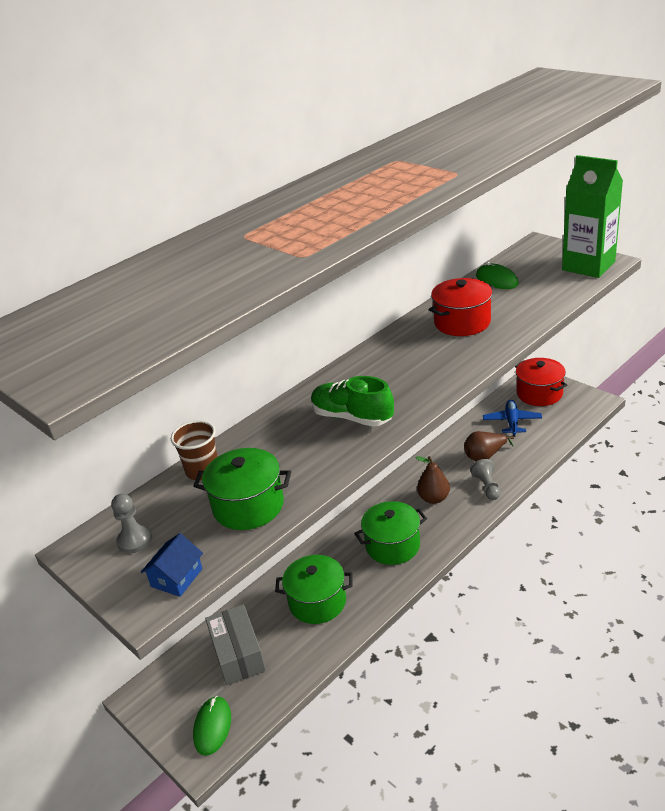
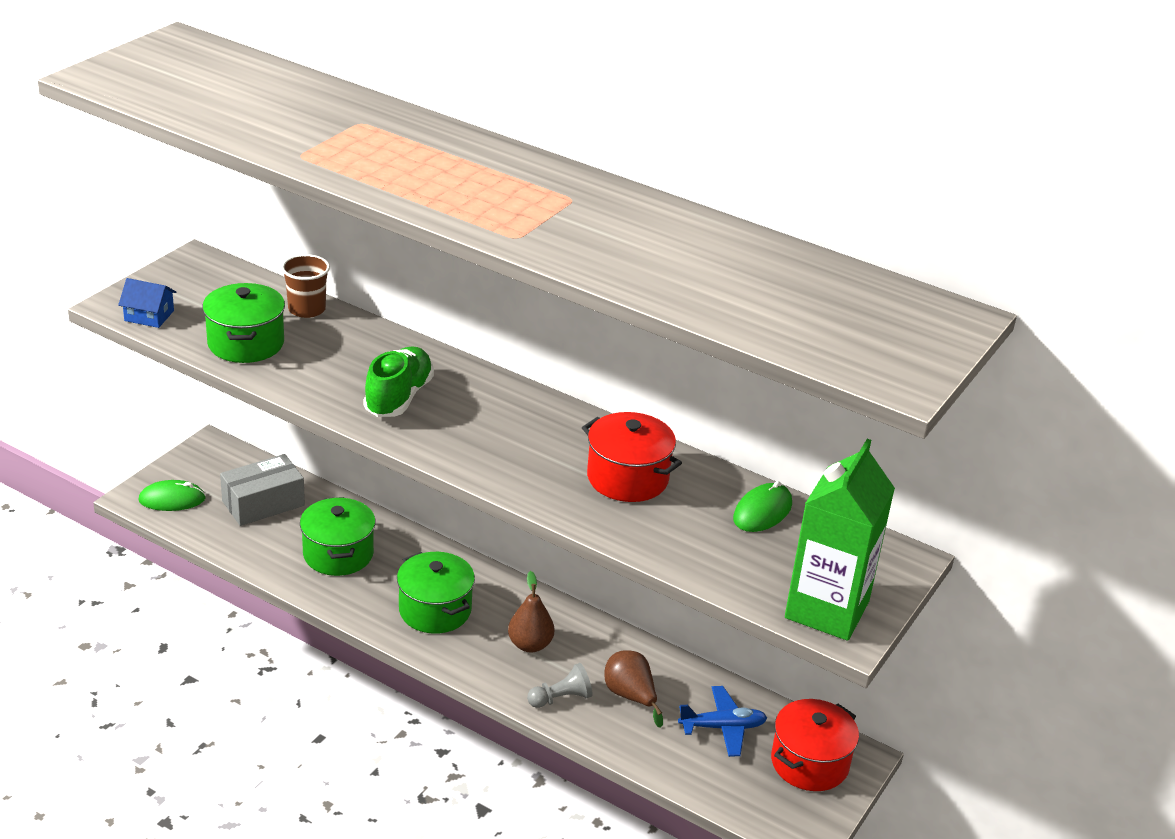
camera: 70 degrees right, 0 degrees up
(134, 540) = (203, 286): grey pawn -> none

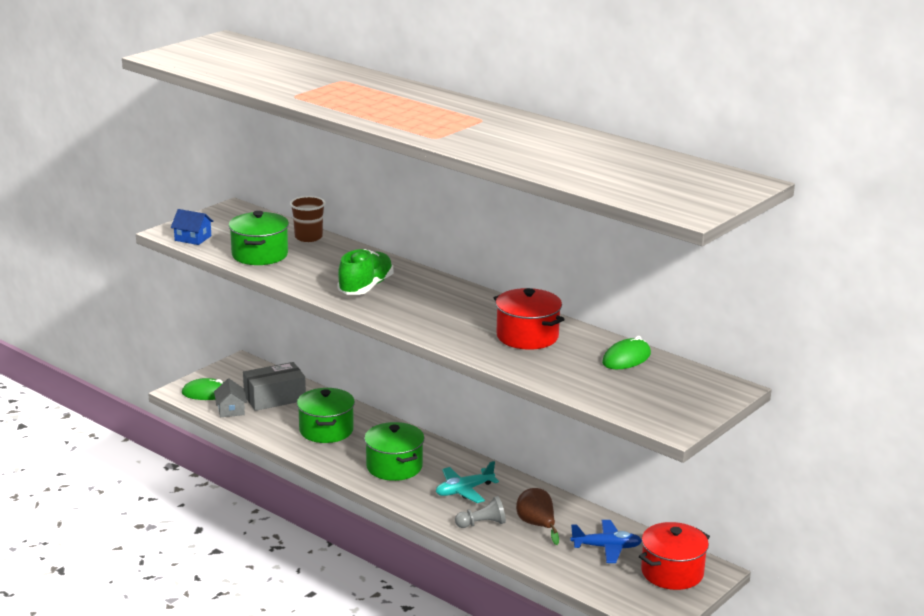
camera: 10 degrees right, 10 degrees down
(208, 526) = (231, 410): none -> grey house
(530, 644) = (464, 491): brown pear -> turquoise plane
(827, 610) = (661, 414): green carton -> none

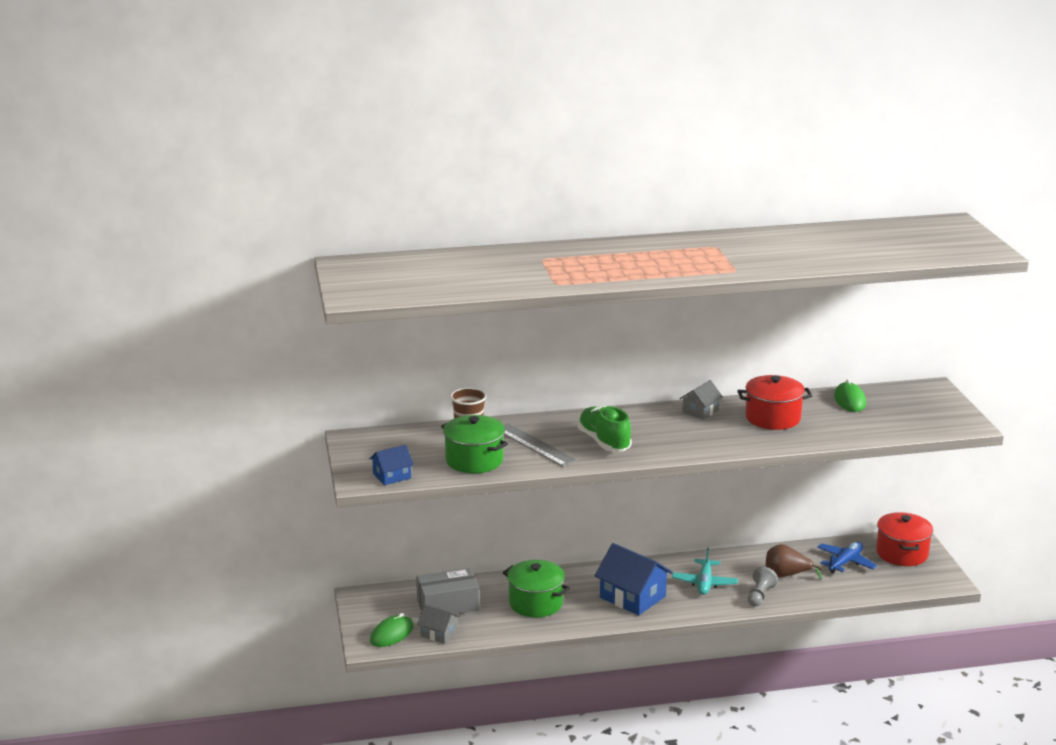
camera: 50 degrees left, 0 degrees up
(274, 398) = (448, 605): grey box -> grey box turned 60 degrees clockwise
(319, 266) = (535, 445): none -> grey ruler
(394, 467) = (632, 597): green pot -> blue house
(488, 305) = (700, 411): none -> grey house

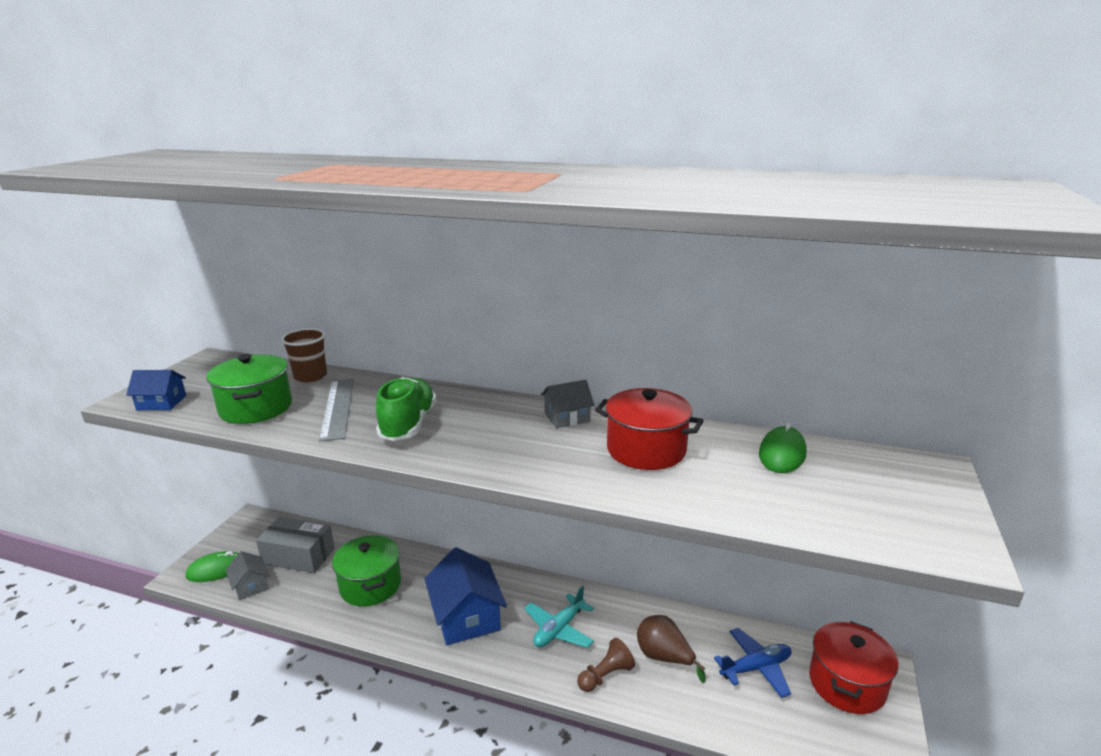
camera: 30 degrees right, 0 degrees up
(759, 595) = (605, 676): grey pawn -> brown pawn

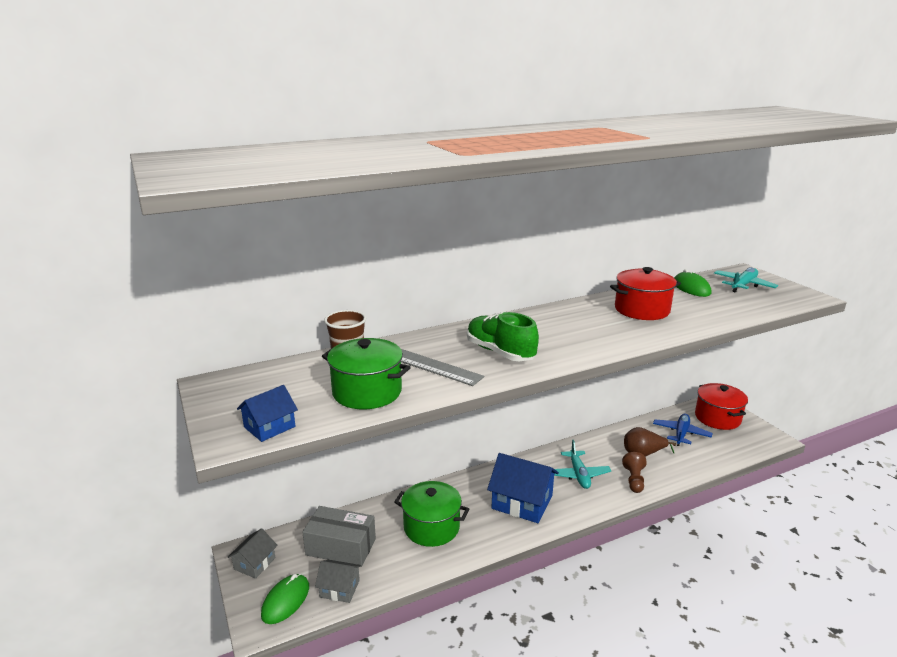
camera: 45 degrees left, 0 degrees up
(298, 556) = (341, 547): grey box -> grey box turned 45 degrees clockwise
(567, 417) = (571, 311): grey house -> grey house (254, 563)
(876, 484) = (743, 285): none -> turquoise plane

